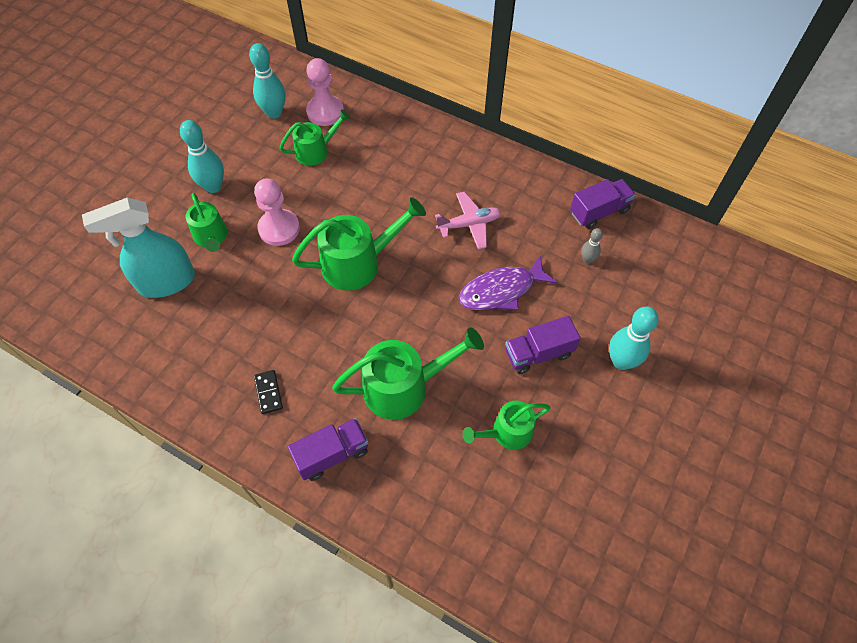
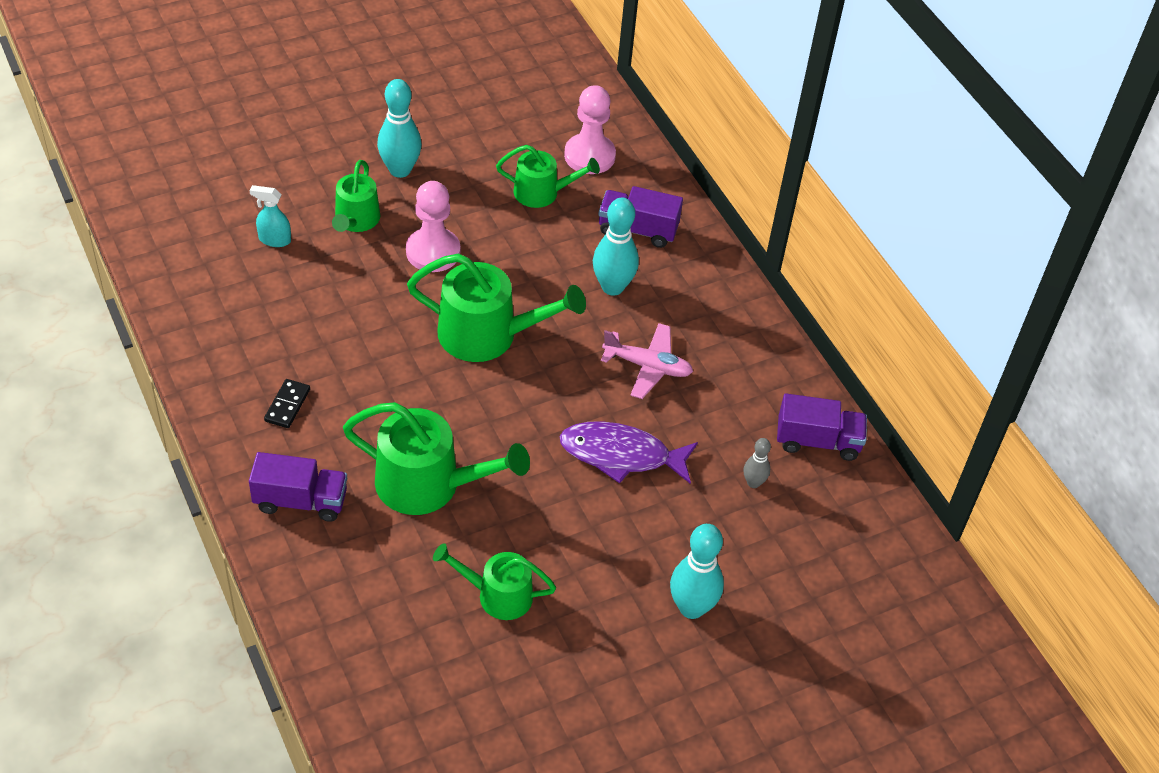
camera: 30 degrees right, 10 degrees down
(166, 282) = (274, 239): turquoise spray bottle -> turquoise spray bottle, size x0.45
(274, 113) = (531, 126): turquoise bowling pin -> turquoise bowling pin (612, 287)
(538, 353) = (604, 542): purple truck -> purple truck (637, 230)

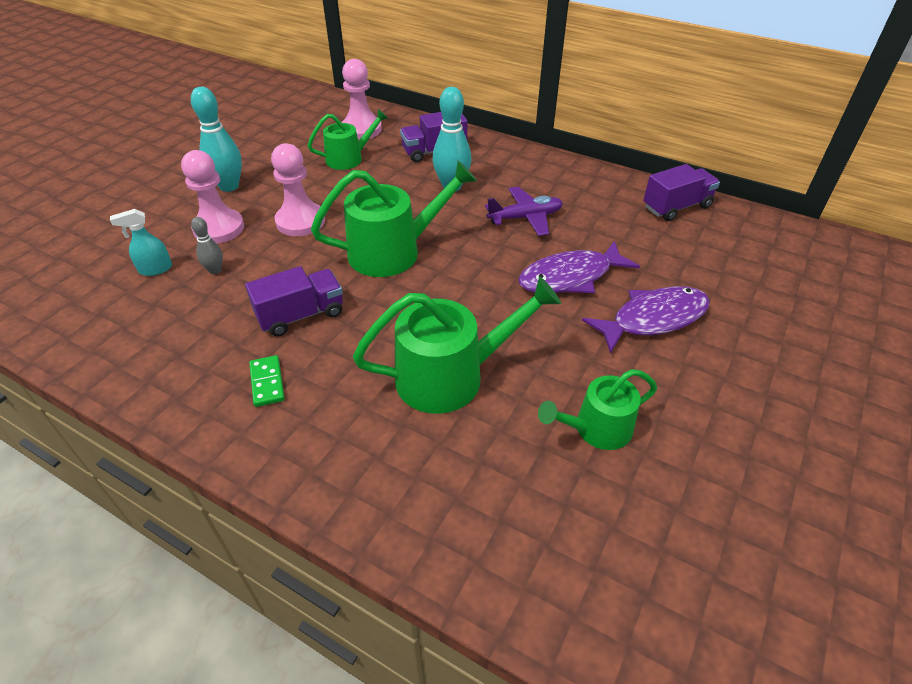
camera: 30 degrees left, 5 degrees down
(287, 405) = (267, 382): black domino -> green domino
(300, 501) = (349, 456): purple truck -> purple truck (301, 315)
(356, 220) = (219, 228): green watering can -> pink pawn
(647, 366) = (525, 218): pink plane -> purple plane
(650, 538) = (653, 319): none -> purple fish
(691, 607) = (737, 348): turquoise bowling pin -> none
(753, 483) = (671, 248): grey bowling pin -> grey bowling pin (215, 270)

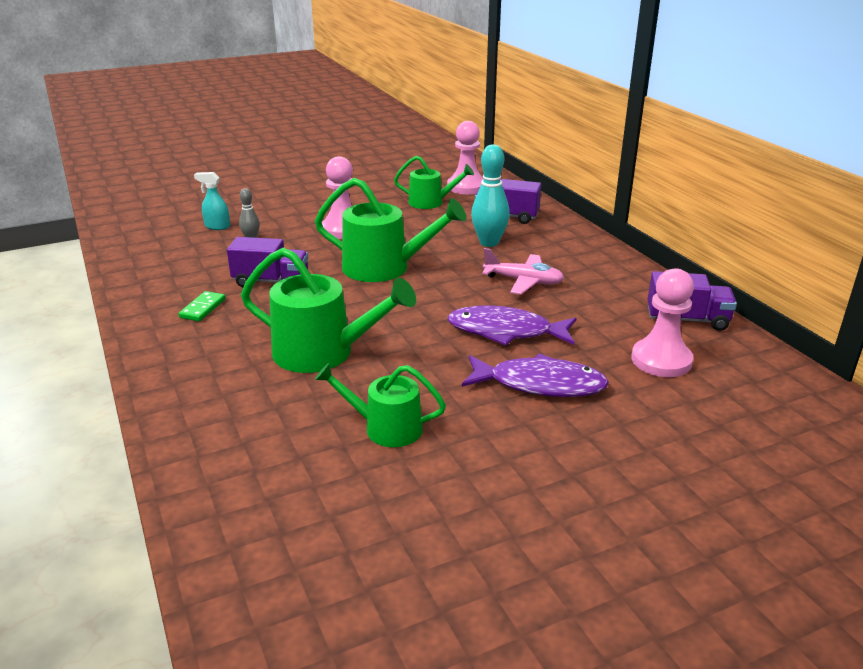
camera: 35 degrees right, 15 degrees down
(219, 228) = (284, 217): pink pawn -> pink pawn (661, 360)
(229, 186) = (322, 195): turquoise bowling pin -> none
(525, 218) = (523, 281): purple plane -> pink plane

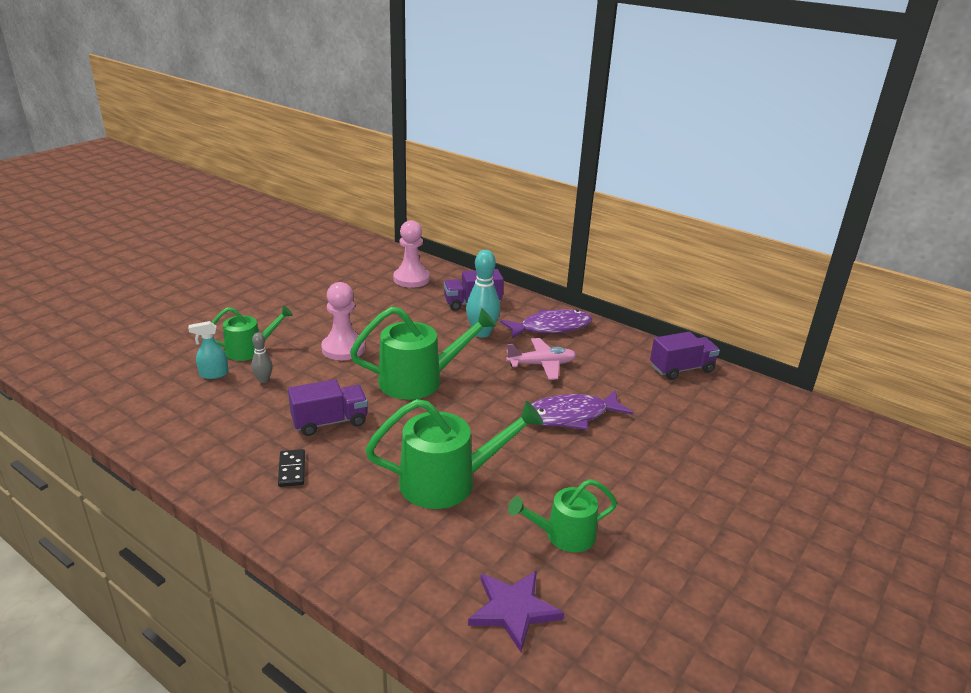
camera: 30 degrees left, 0 degrees up
(203, 308) = (292, 470): green domino -> black domino
(270, 471) = (513, 610): none -> purple star
(430, 202) = (395, 302): green watering can -> green watering can (249, 350)
(540, 384) = (636, 456): purple fish -> purple fish (551, 327)
(661, 360) = (695, 409): pink pawn -> none

